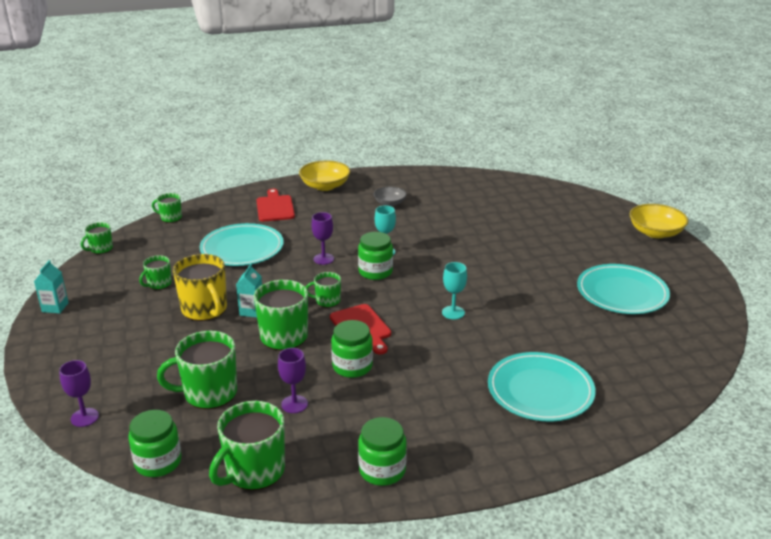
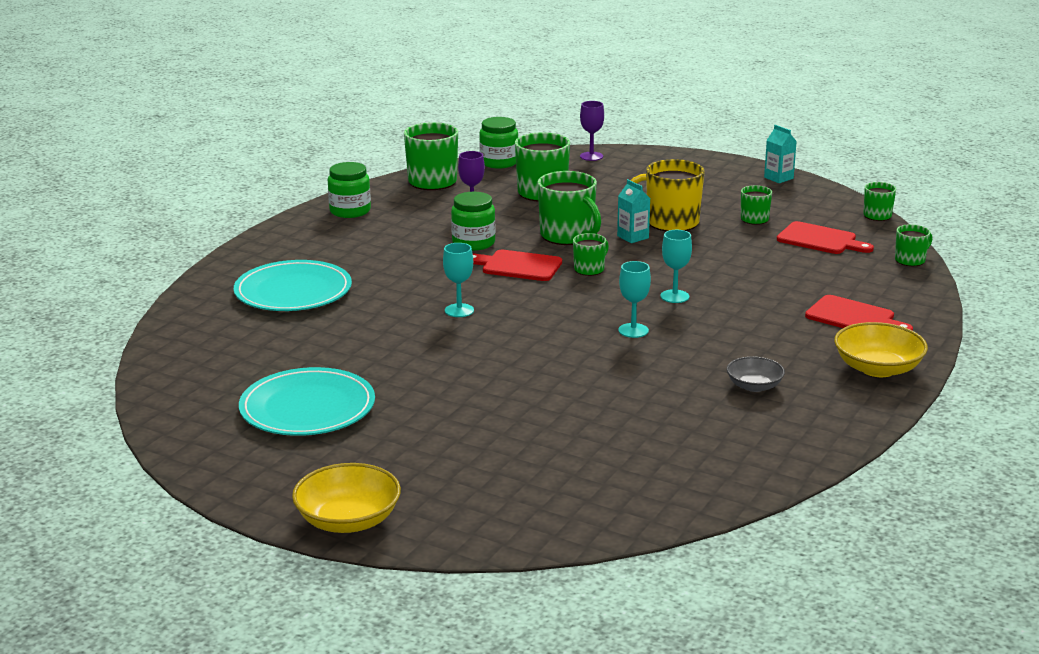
camera: 135 degrees right, 5 degrees down
(170, 251) = (820, 240): none -> red cutting board
(242, 248) = (769, 269): turquoise plate -> none
(323, 259) = (674, 296): purple goblet -> turquoise goblet
(375, 272) = (600, 309): green jar -> none

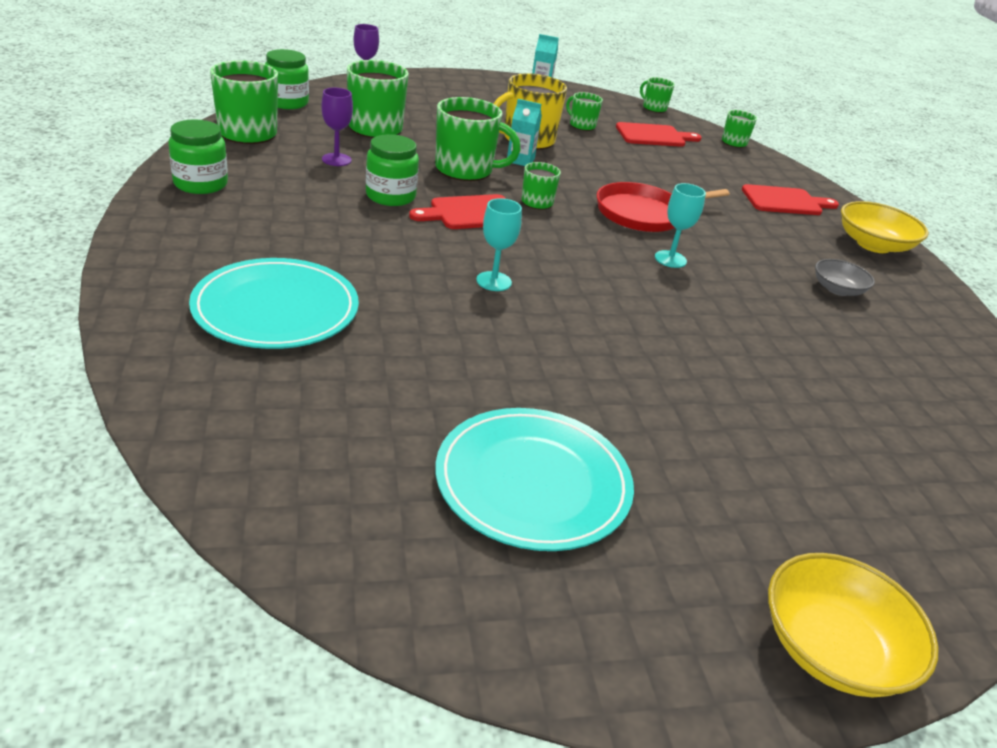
camera: 45 degrees left, 10 degrees up
(674, 296) = (644, 214): turquoise goblet -> red pan

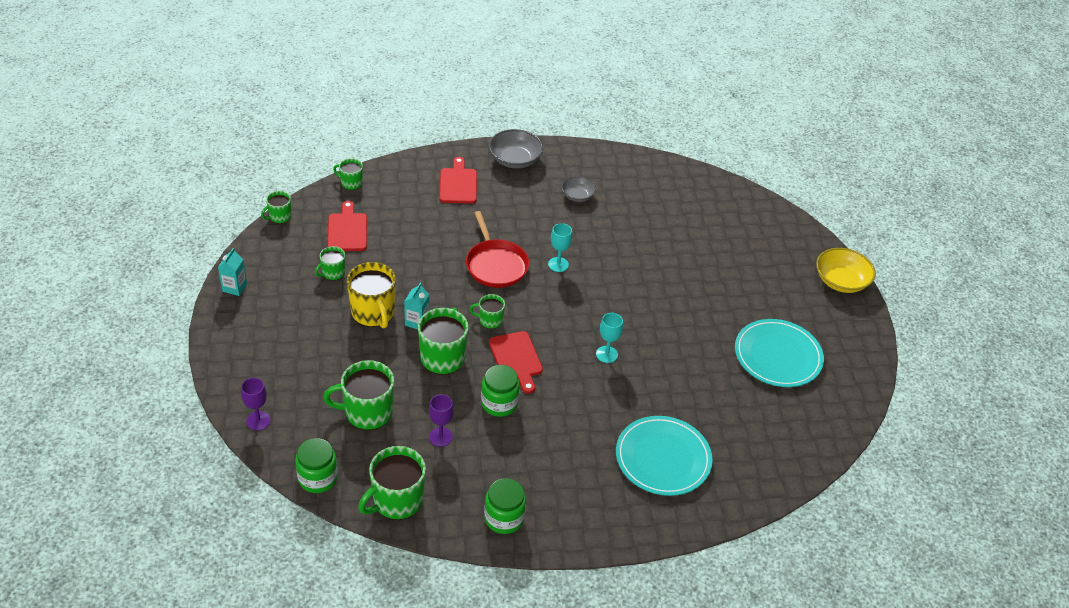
camera: 85 degrees left, 10 degrees up
(873, 245) = (515, 159): yellow bowl -> grey bowl

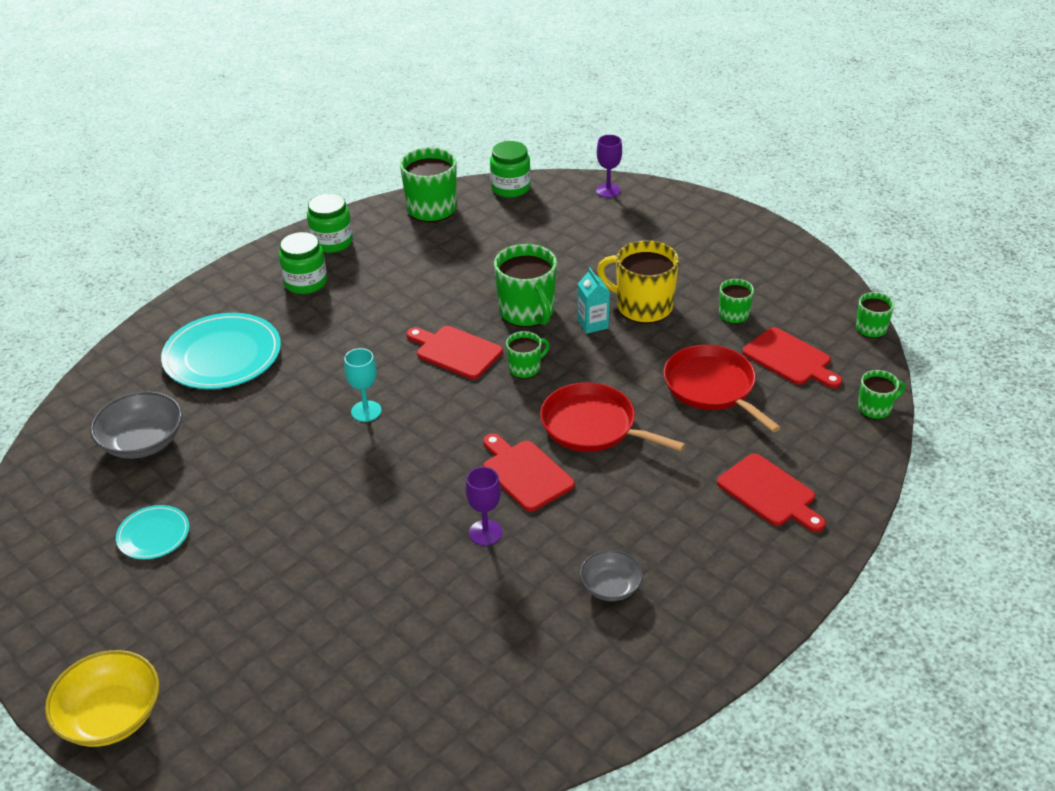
camera: 145 degrees right, 5 degrees down
(234, 287) = (790, 251): turquoise carton -> none
(367, 412) = (533, 240): green mug -> none
(409, 243) = (712, 387): none -> red pan
(440, 437) = (449, 259): purple goblet -> purple goblet (485, 533)
(499, 403) = (428, 309): green jar -> green jar (305, 282)
(515, 159) = (757, 583): grey bowl -> grey bowl (142, 442)
(558, 264) = (525, 473): turquoise goblet -> red cutting board
(777, 356) = (153, 534): turquoise plate -> turquoise plate, size x0.53

